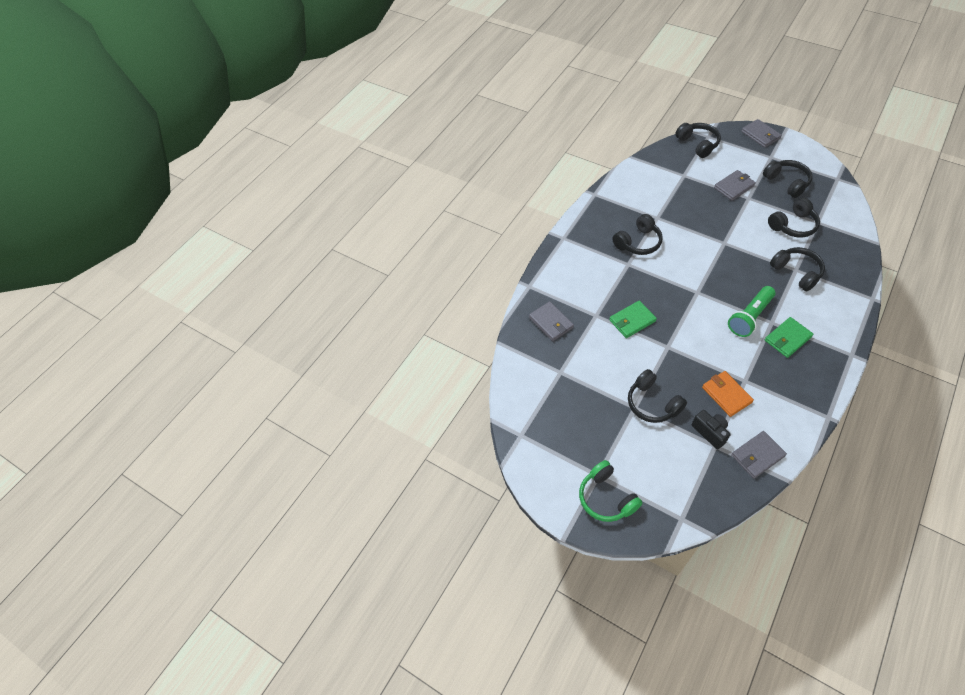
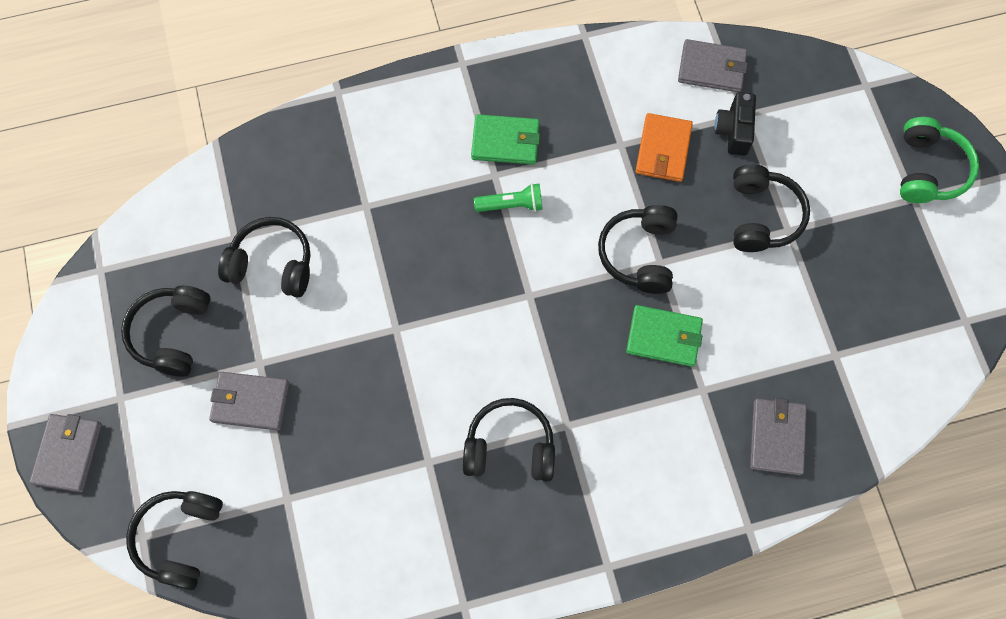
camera: 140 degrees left, 15 degrees up
(749, 317) = (511, 205): green flashlight -> green flashlight, size x0.61
(796, 272) = (371, 202): black headphones -> black headphones (639, 254)

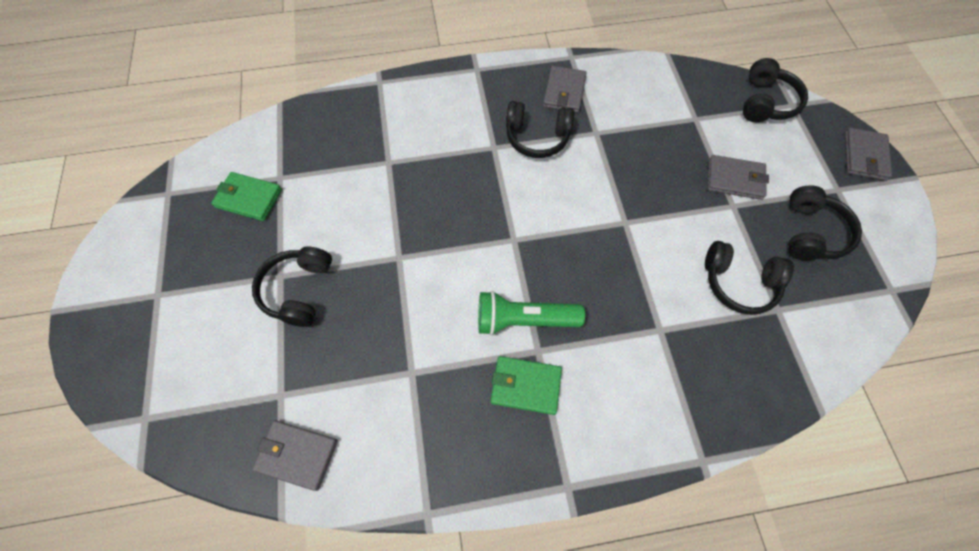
camera: 175 degrees left, 5 degrees down
(511, 205) = (524, 319): green flashlight -> green flashlight, size x1.63
(639, 254) = (415, 266): black headphones -> none
(663, 150) = (371, 363): orange wallet -> none
(664, 337) = (409, 200): green wallet -> green wallet (249, 198)
(733, 131) = (297, 377): black camera -> none
(777, 437) = (343, 129): grey wallet -> grey wallet (564, 92)
(928, 169) = (130, 321): green headphones -> none

